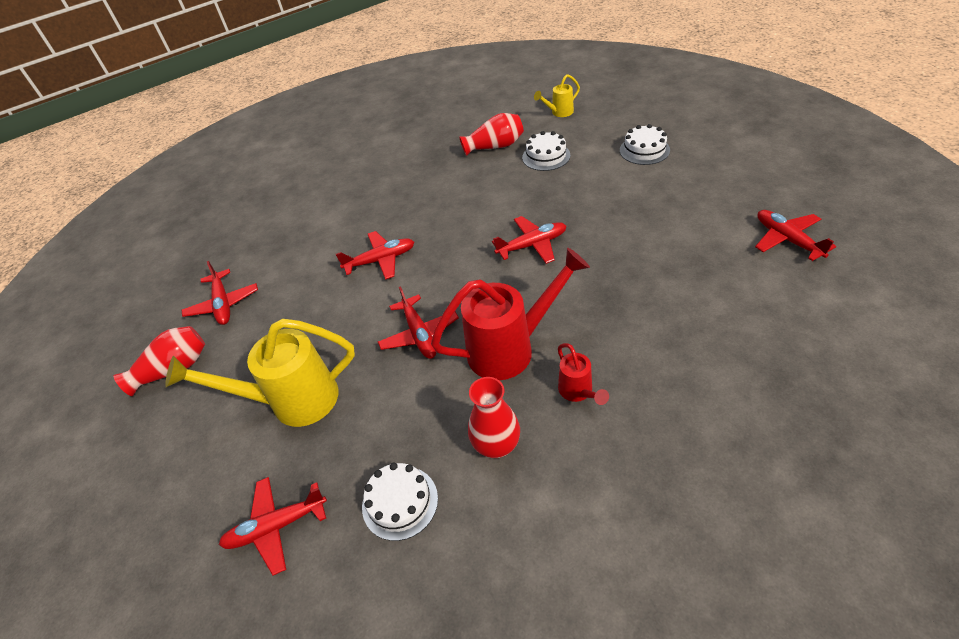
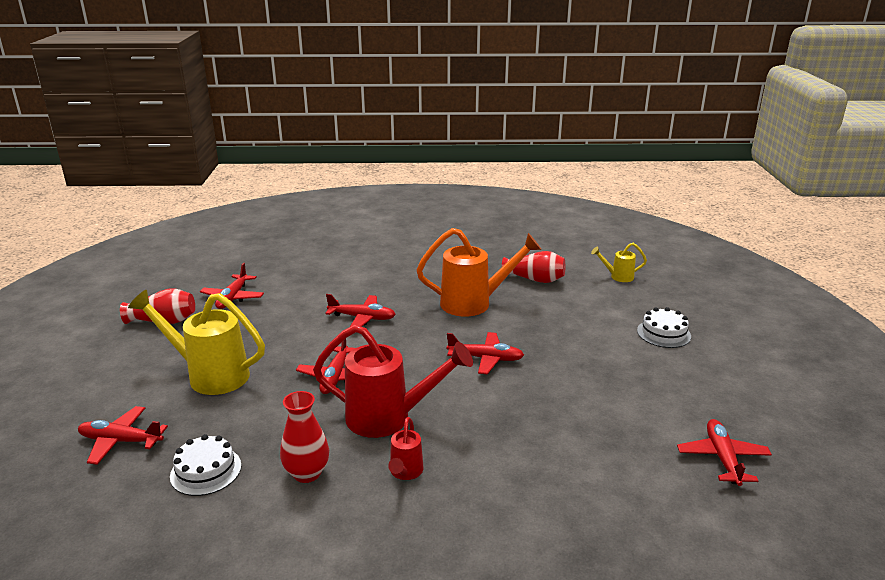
camera: 25 degrees right, 20 degrees down
(467, 195) = (474, 303): none -> orange watering can
(546, 156) = (569, 303): white cake -> none

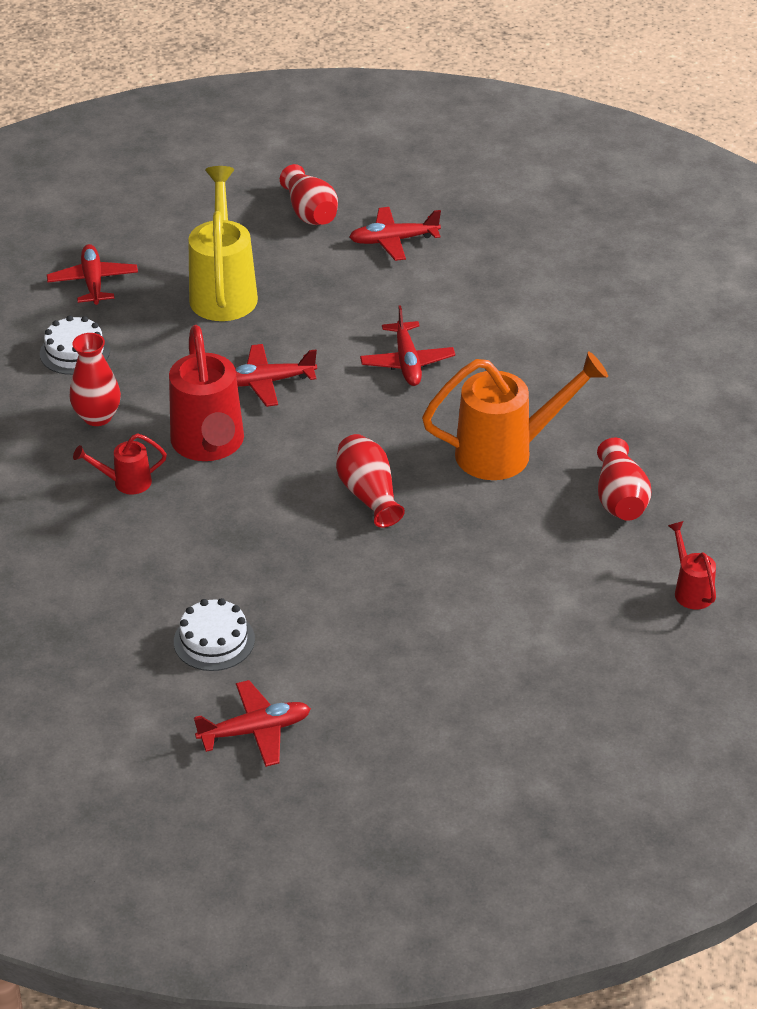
camera: 70 degrees right, 15 degrees up
(474, 303) = (507, 452): orange watering can -> orange watering can turned 75 degrees counterclockwise
(486, 359) = (368, 494): red plane -> red vase
(617, 277) = (690, 589): yellow watering can -> red watering can
(663, 333) = (531, 658): white cake -> white cake (214, 640)

